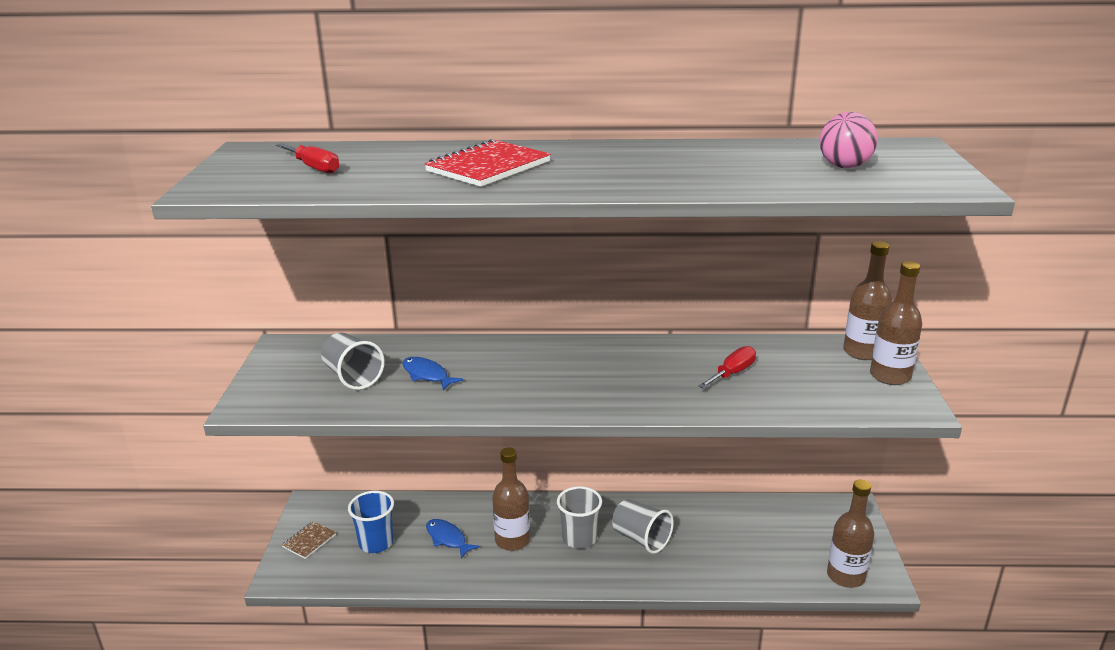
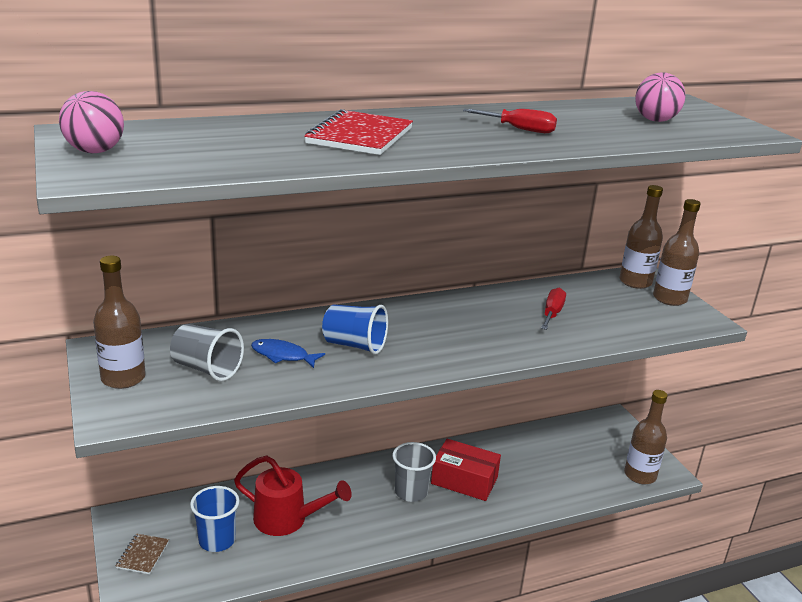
camera: 25 degrees left, 0 degrees up
(241, 168) = (95, 151): none -> pink ball
(314, 168) = (180, 146): red screwdriver -> red screwdriver (519, 129)
(447, 539) = (288, 520): blue fish -> red watering can
(500, 375) = (354, 345): none -> blue cup
(512, 540) = (351, 507): brown bottle -> brown bottle (123, 378)
(641, 539) = (464, 480): grey cup -> red box

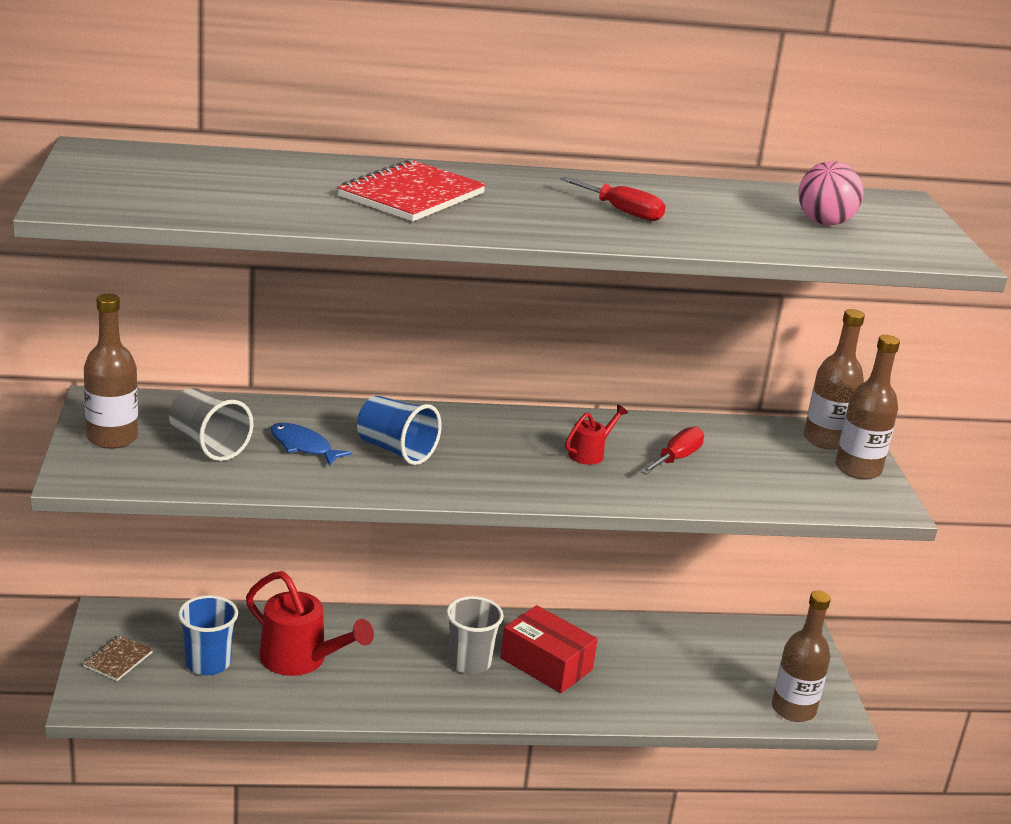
camera: 15 degrees right, 0 degrees up
(95, 151) = (101, 176): pink ball -> none
(493, 321) = (590, 453): none -> red watering can

